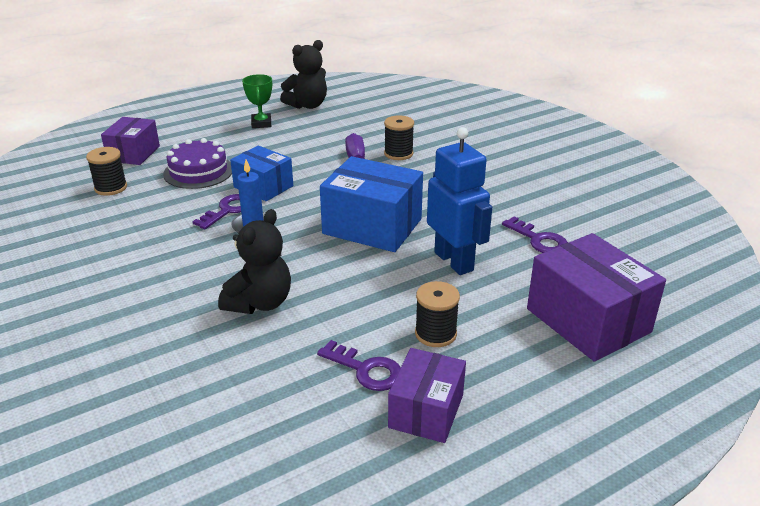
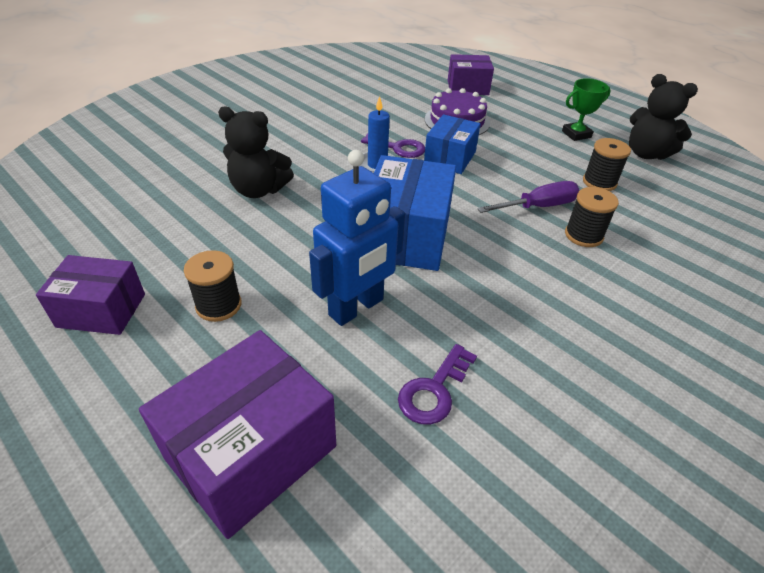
camera: 75 degrees right, 10 degrees up
(111, 188) = (407, 91): black spool -> black spool (599, 182)
(366, 370) = (164, 264): purple key -> none

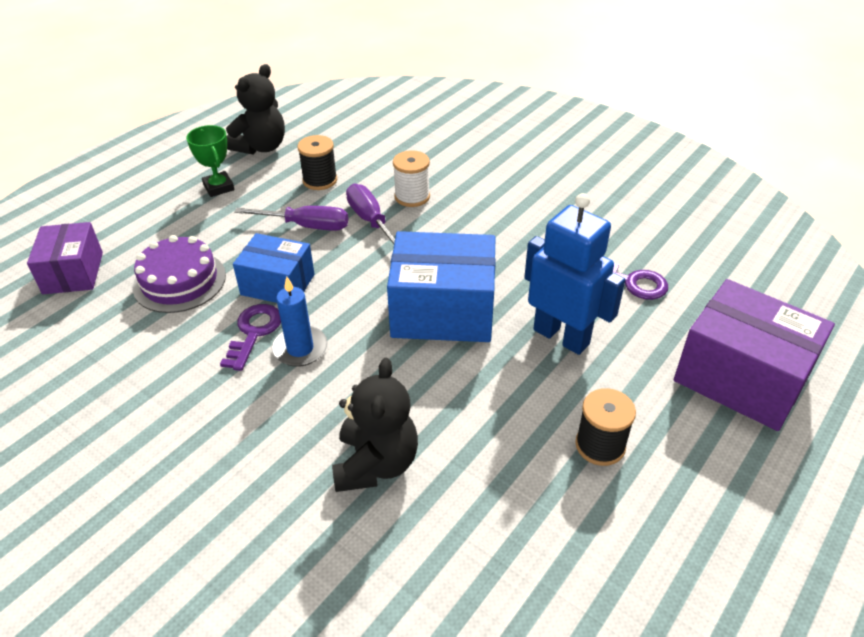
camera: 95 degrees left, 0 degrees up
(101, 310) = (652, 558): purple box -> none
(526, 173) = (307, 226): none -> purple screwdriver
(583, 235) = (412, 197): black spool -> white spool

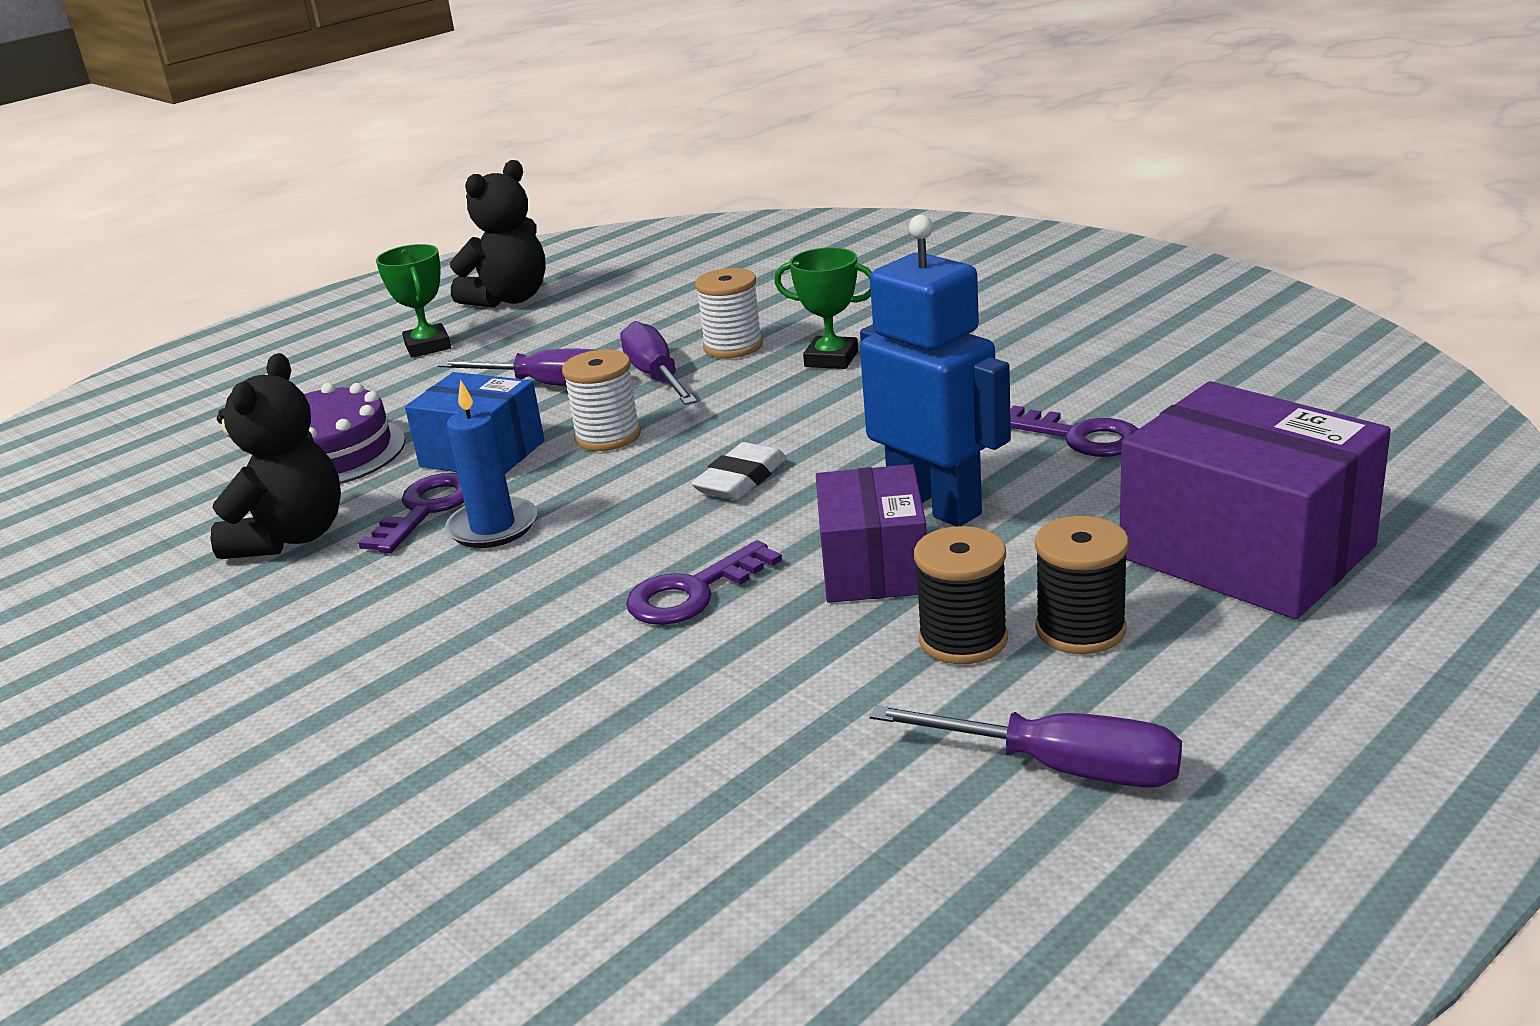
camera: 10 degrees right, 15 degrees down
(73, 273) = (174, 448): purple box -> purple box (874, 567)
(320, 180) = (589, 333): black spool -> black spool (1080, 629)
(353, 272) = (608, 436): none -> white spool
(376, 464) = (570, 662): black teddy bear -> black teddy bear (291, 537)
(435, 406) = (692, 592): none -> purple key
(443, 311) = (741, 479): blue box -> white eraser
(474, 210) = (831, 359): none -> green trophy
(675, 546) = (1061, 768): none -> purple screwdriver

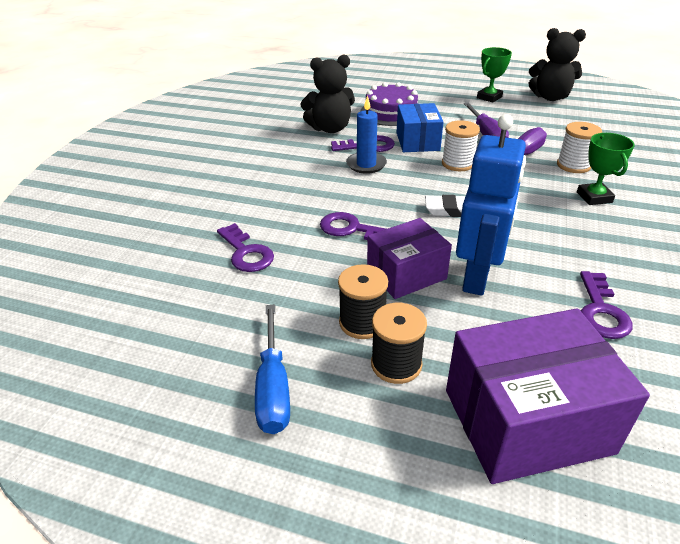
camera: 60 degrees right, 10 degrees up
(646, 737) = (246, 253): none -> purple key
(1061, 768) = (273, 388): purple screwdriver -> blue screwdriver
(1246, 552) = (527, 421): purple box -> purple box turned 60 degrees clockwise

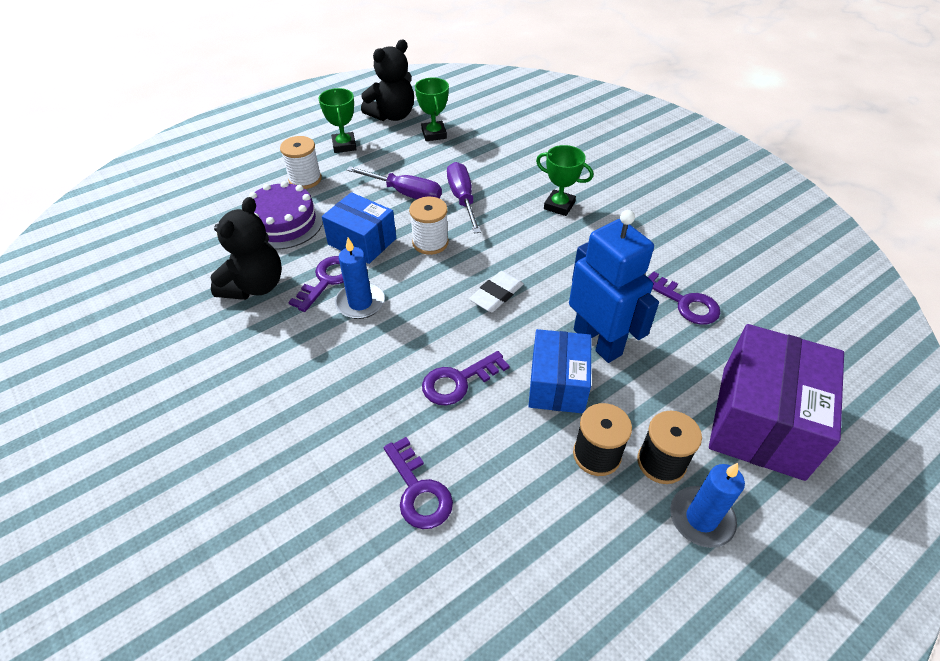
camera: 55 degrees left, 10 degrees up
(246, 253) = (418, 491): purple key -> purple key turned 60 degrees clockwise
(273, 388) = (634, 571): blue screwdriver -> none
(364, 413) = (701, 518): none -> blue candle
(406, 274) = (557, 384): purple box -> blue box
(564, 118) = (434, 134): none -> green trophy
(573, 165) = (507, 183): white spool -> white spool (305, 179)

